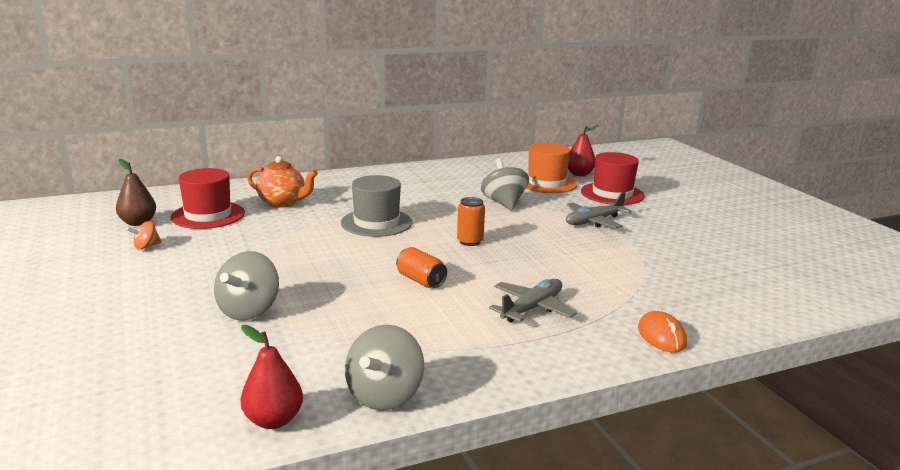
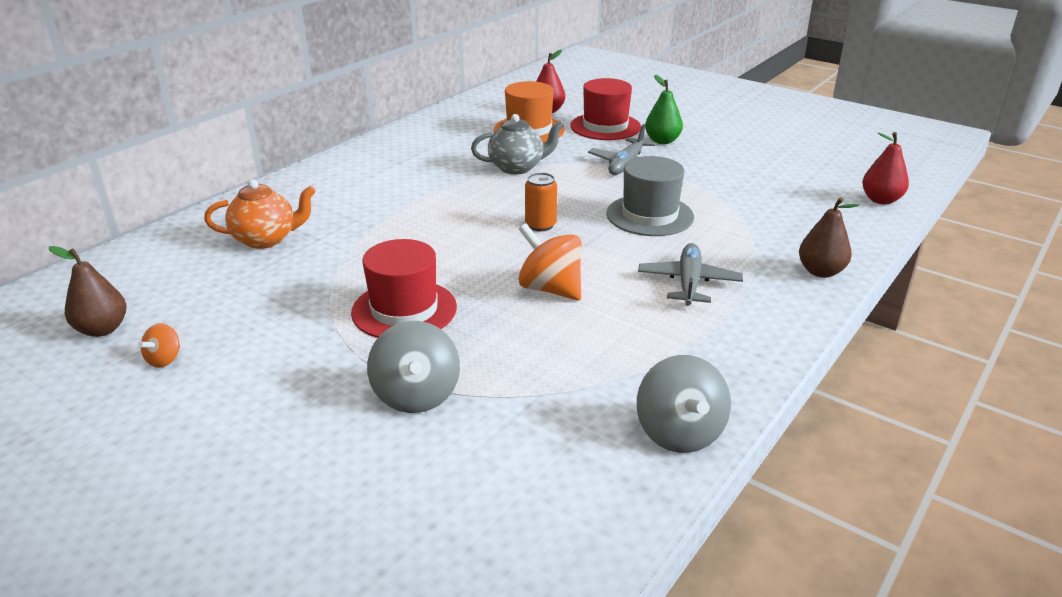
camera: 30 degrees left, 10 degrees up
(208, 215) = (189, 287): red hat -> red hat (404, 310)
(273, 420) = (613, 510): red pear -> red pear (881, 200)
(376, 222) = (414, 232): grey hat -> grey hat (650, 215)
(421, 280) = (550, 289): orange can -> orange spinning top
(504, 203) = (517, 167): grey spinning top -> grey teapot
(648, 213) = (662, 141): none -> green pear
(661, 336) = (820, 272): orange mouse -> brown pear

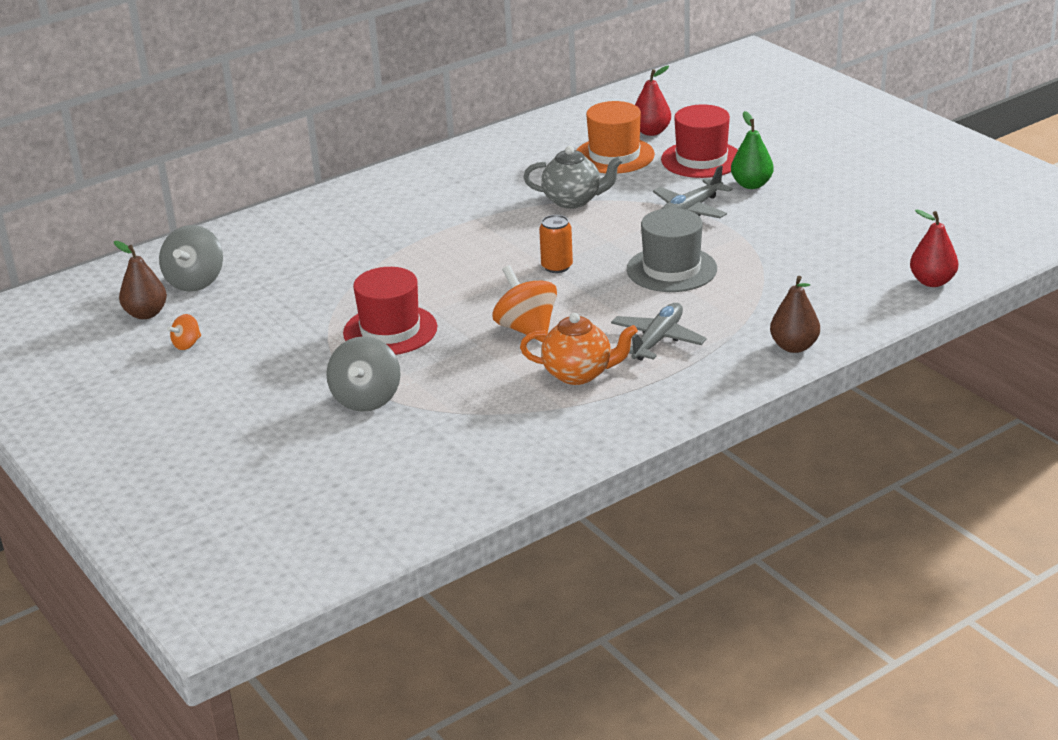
camera: 20 degrees right, 0 degrees up
(266, 239) = (300, 250): orange teapot -> orange teapot (579, 374)
(679, 433) = (554, 456): grey spinning top -> grey spinning top (195, 282)

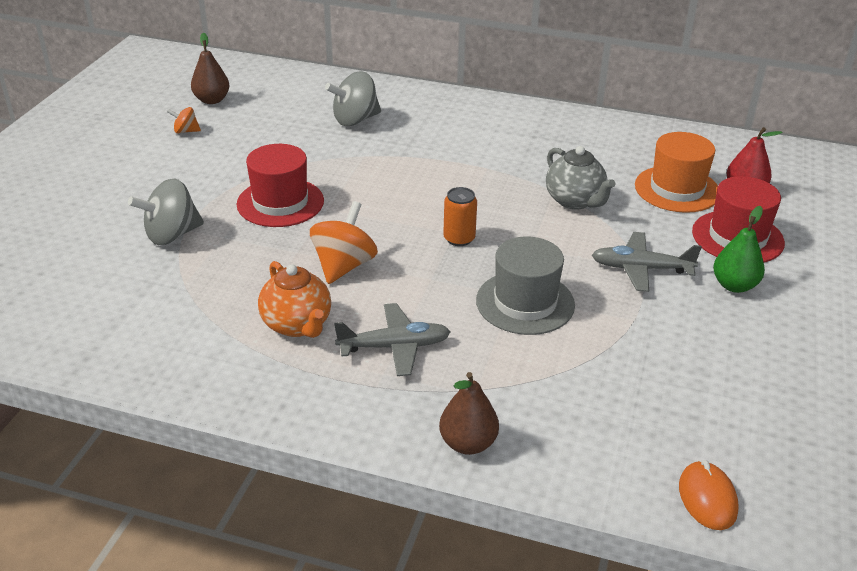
camera: 50 degrees right, 5 degrees up
(195, 282) = (270, 99): grey spinning top -> grey spinning top (355, 120)
(932, 282) = (707, 498): red pear -> orange mouse

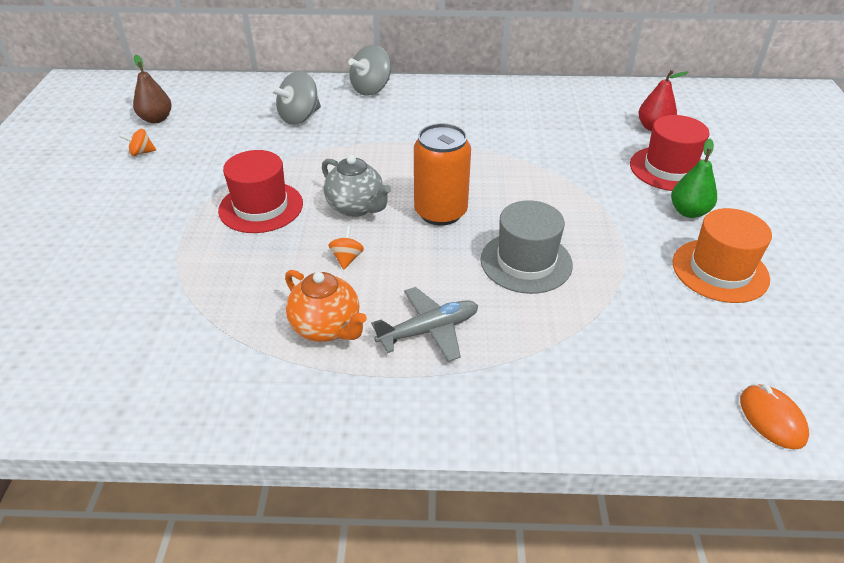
camera: 15 degrees left, 5 degrees up
(172, 235) = (165, 259): grey spinning top -> grey spinning top (371, 89)
(344, 266) = (347, 258): orange spinning top -> orange spinning top, size x0.52
(459, 238) = (440, 212): orange can -> orange can, size x1.79
(468, 443) = (540, 415): brown pear -> none
(575, 201) = (524, 160): grey teapot -> grey teapot (356, 207)
(640, 269) = (607, 211): grey plane -> none
(677, 189) = (600, 135): orange hat -> orange hat (720, 270)

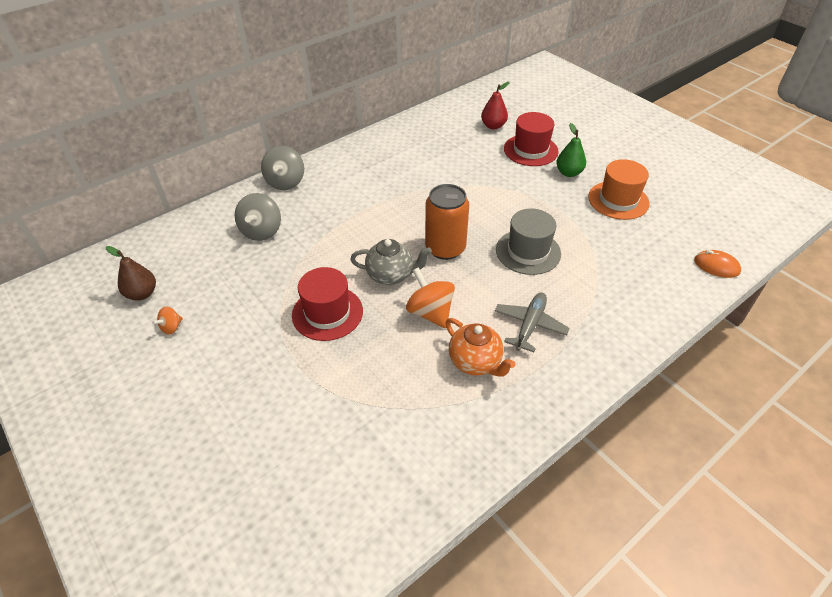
camera: 40 degrees left, 5 degrees up
(327, 328) = (476, 362): orange teapot -> orange teapot turned 45 degrees clockwise
(347, 258) = (430, 312): orange spinning top -> orange spinning top, size x1.93

